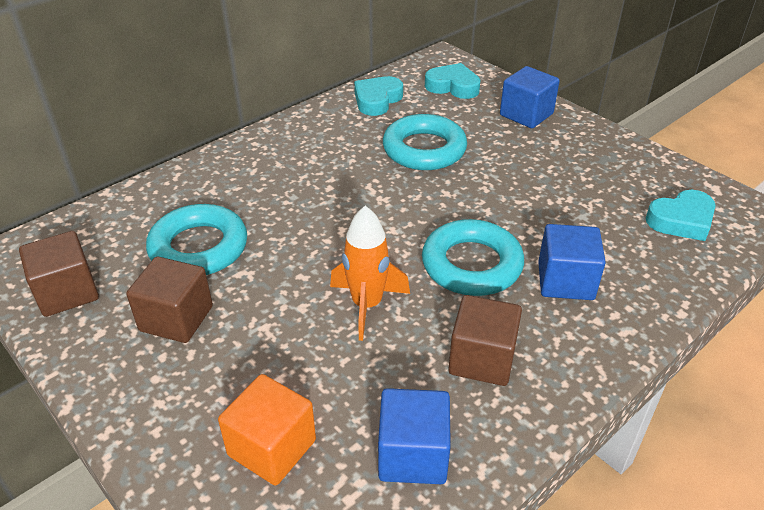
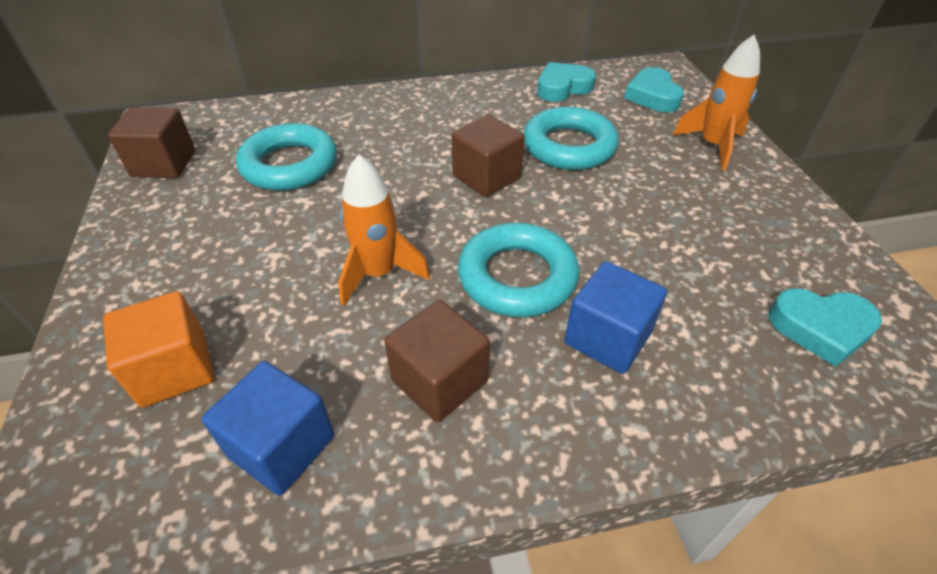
camera: 30 degrees right, 5 degrees up
(176, 318) = (216, 217): brown cube -> brown cube (486, 177)
(453, 86) = (652, 96): turquoise heart -> turquoise heart turned 150 degrees counterclockwise
(526, 114) = (712, 146): blue cube -> orange rocket

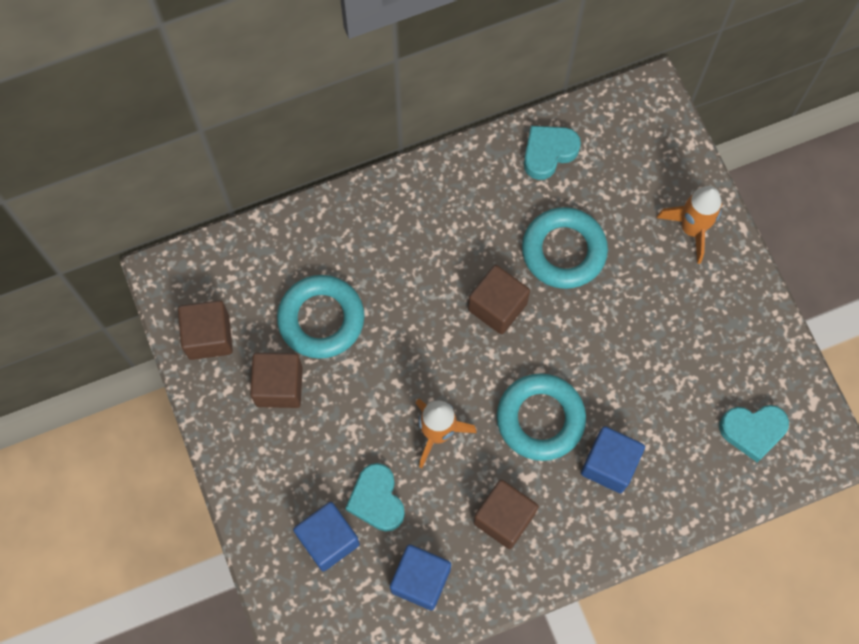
camera: 10 degrees left, 25 degrees up
(174, 369) = (328, 540): orange cube -> blue cube
(211, 209) = (279, 386): none -> brown cube
(652, 96) = (638, 154): turquoise heart -> turquoise heart (377, 500)

